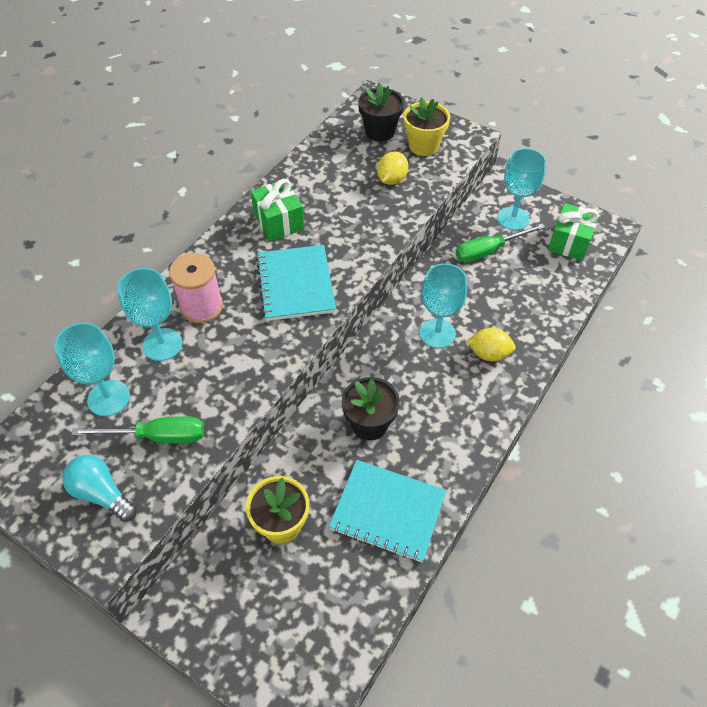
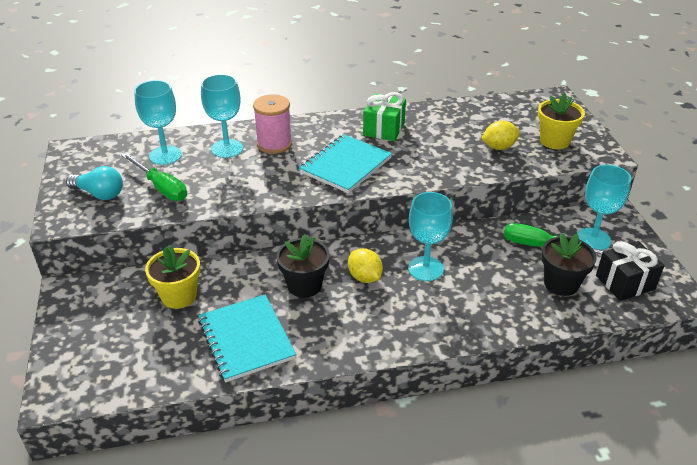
camera: 45 degrees right, 15 degrees down
(102, 494) = (99, 194): turquoise light bulb -> turquoise light bulb turned 120 degrees clockwise
(380, 132) = (531, 117): black flower pot -> black flower pot (561, 283)
(489, 354) = (447, 306): yellow lemon -> yellow lemon (364, 277)
(569, 242) = (625, 282): green gift -> black gift

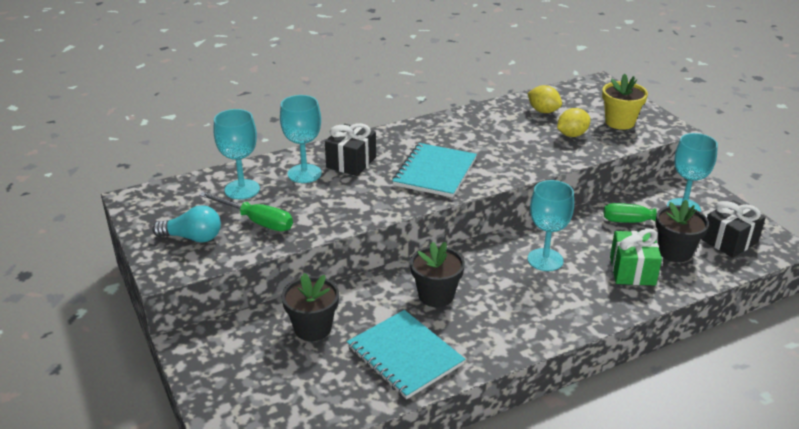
camera: 15 degrees left, 5 degrees down
(179, 296) = (313, 328): yellow flower pot -> black flower pot
(274, 144) = (351, 162): pink spool -> black gift
(364, 277) = (491, 277): yellow lemon -> yellow lemon (543, 111)
(384, 129) = (453, 133): green gift -> green gift (632, 271)

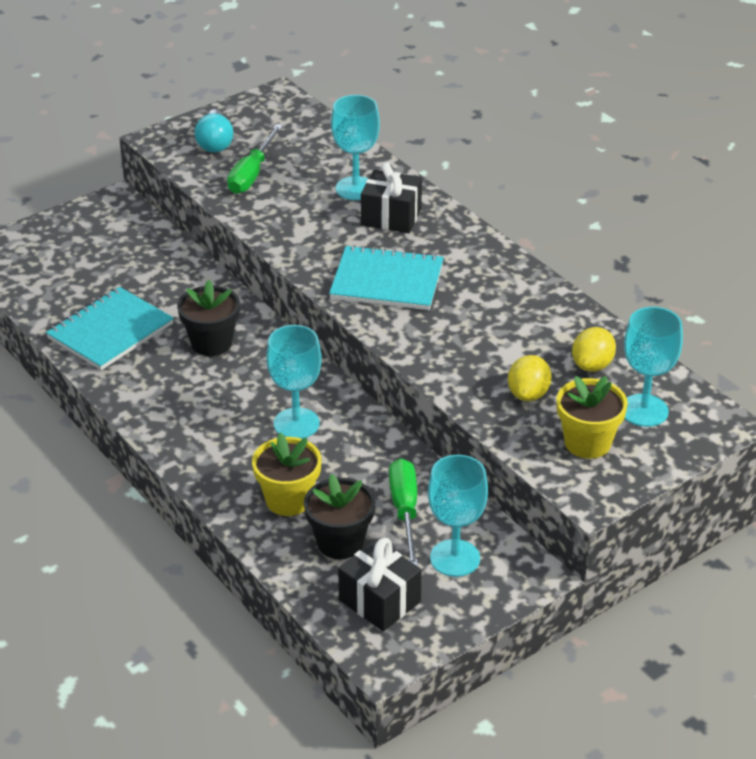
camera: 80 degrees right, 5 degrees up
(242, 189) = (311, 154): turquoise goblet -> turquoise goblet (644, 410)
(313, 328) = (145, 268): black flower pot -> none
(572, 135) = (528, 394): yellow lemon -> yellow lemon turned 60 degrees clockwise
(632, 271) = (288, 500): green gift -> yellow flower pot

